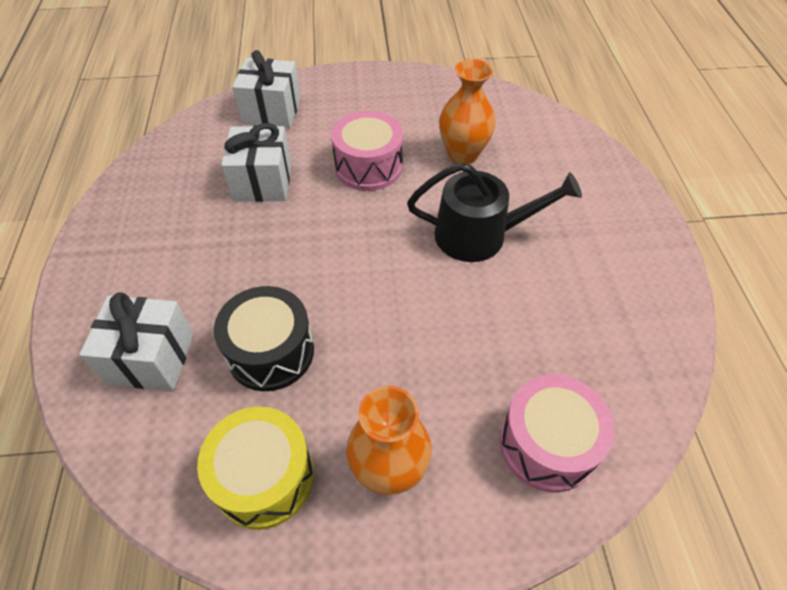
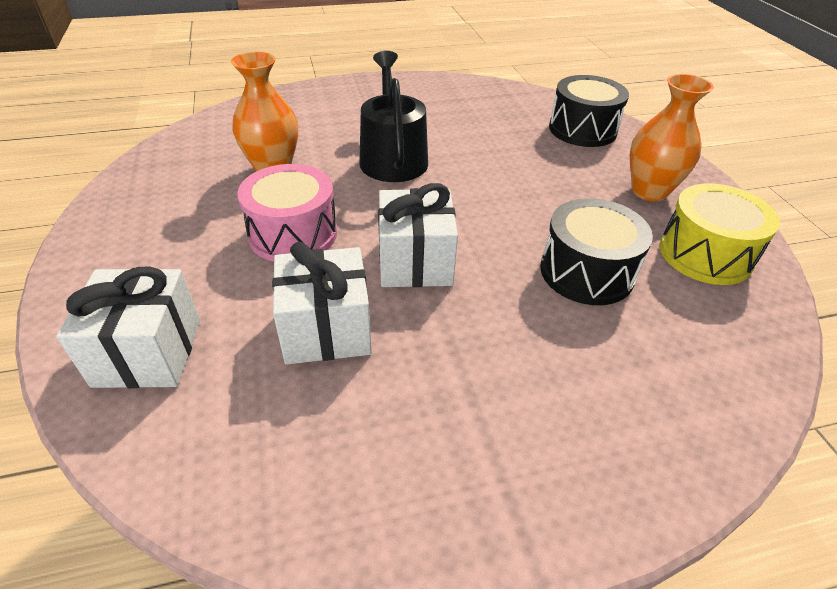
camera: 100 degrees left, 10 degrees down
(151, 358) = (650, 371): white gift -> white gift (415, 262)
(547, 444) = (582, 129): pink drum -> black drum

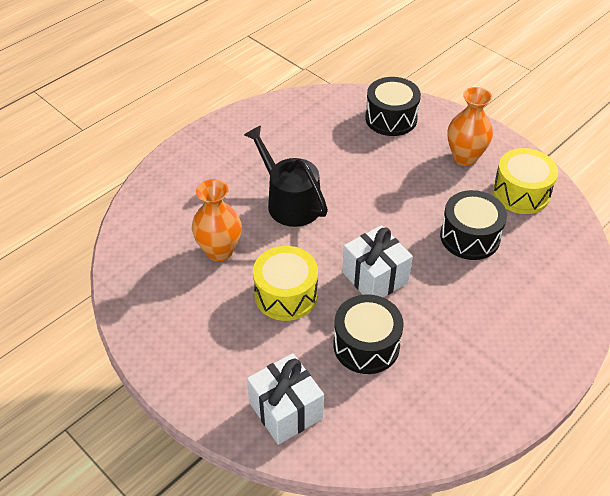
camera: 30 degrees left, 5 degrees up
(293, 234) = (286, 294): pink drum -> yellow drum
(326, 329) = (366, 345): white gift -> black drum

